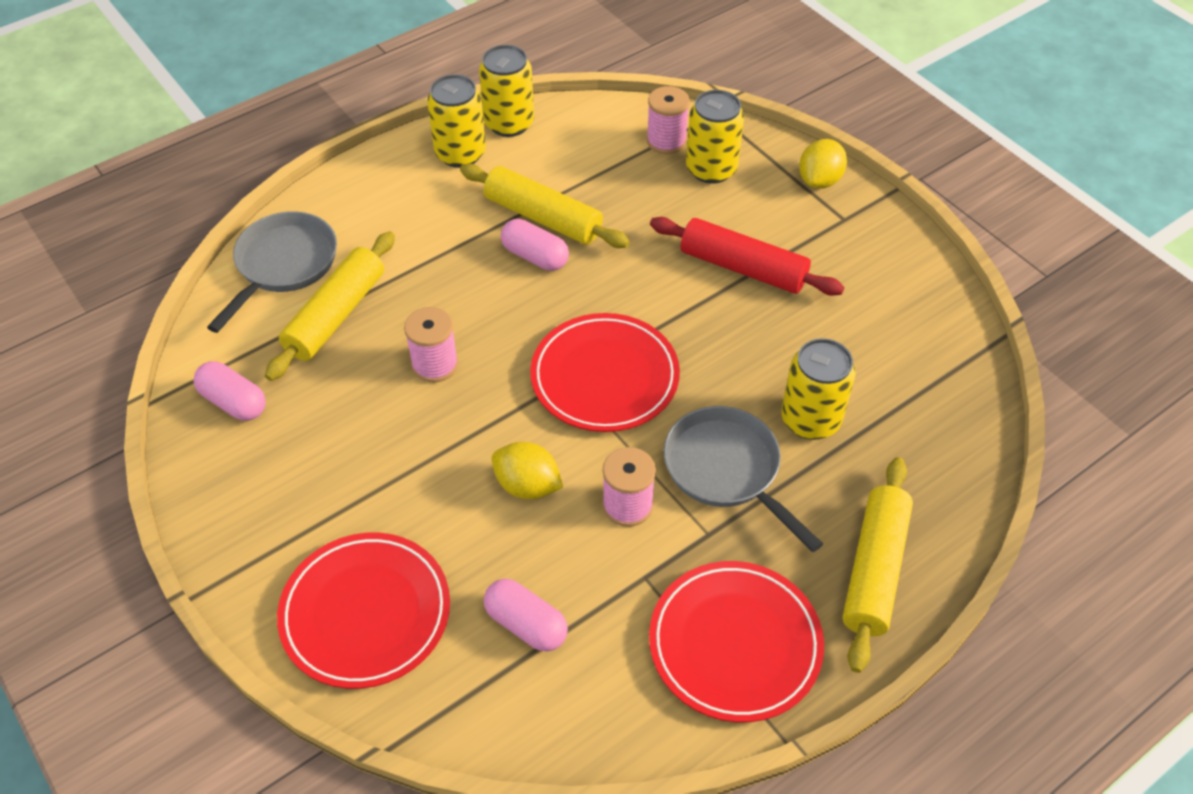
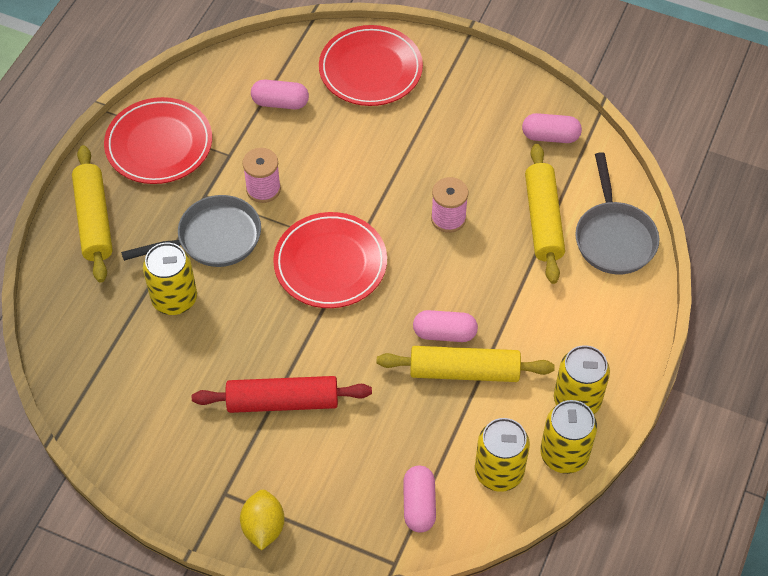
camera: 150 degrees right, 5 degrees up
(527, 485) = (331, 172): yellow lemon -> none
(666, 141) = (419, 505): pink spool -> pink capsule
(711, 169) = (362, 492): yellow can -> yellow can (499, 472)
(726, 470) = (213, 238): grey pan -> grey pan turned 45 degrees counterclockwise

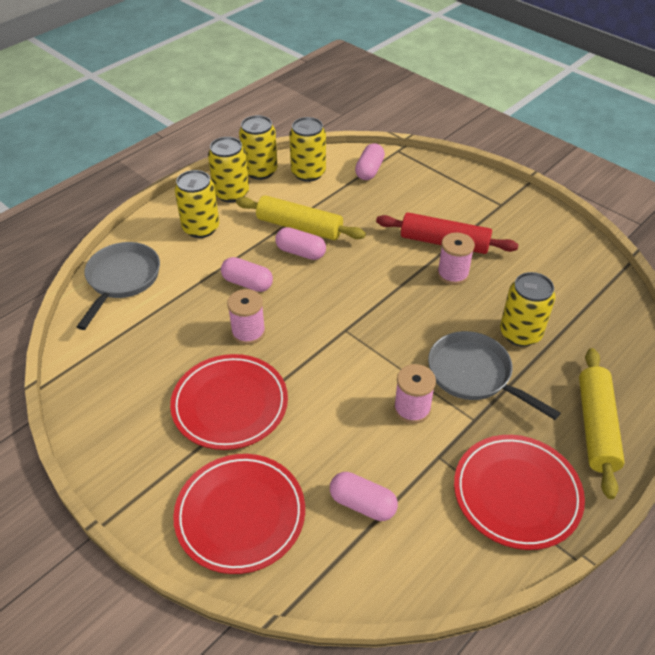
camera: 160 degrees left, 10 degrees down
(213, 238) = (474, 375): grey pan -> grey pan turned 45 degrees clockwise
(262, 356) = (452, 274): none -> pink spool
(263, 527) = (477, 183): yellow lemon -> none
(330, 263) = (371, 324): red plate -> red plate (230, 404)
(543, 220) = (168, 308): yellow rolling pin -> none
(550, 136) = (105, 378): pink capsule -> pink capsule (247, 283)
(578, 333) = (201, 228): none -> yellow can

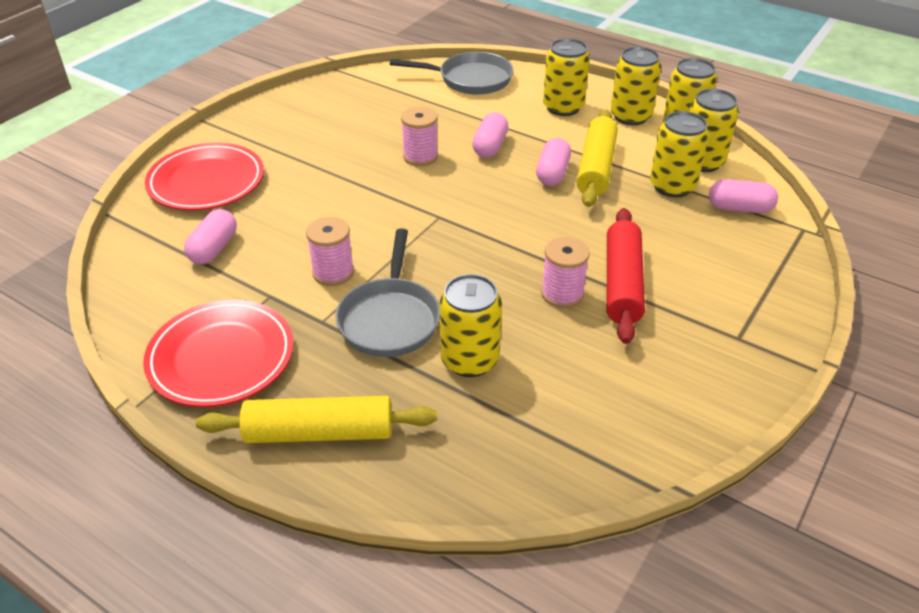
camera: 80 degrees right, 5 degrees down
(230, 404) = (326, 159): red plate -> none
(335, 194) = (672, 186): none -> yellow can
(474, 375) = (390, 319): grey pan -> grey pan turned 150 degrees clockwise

